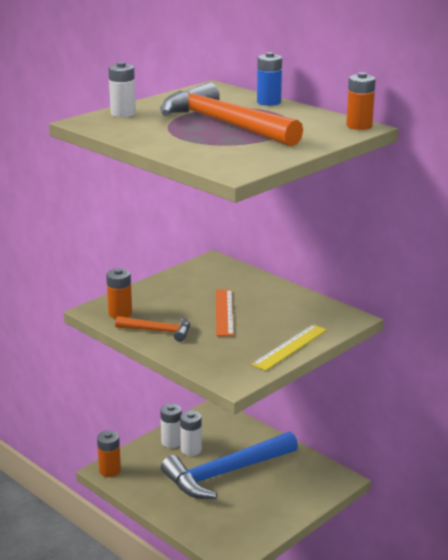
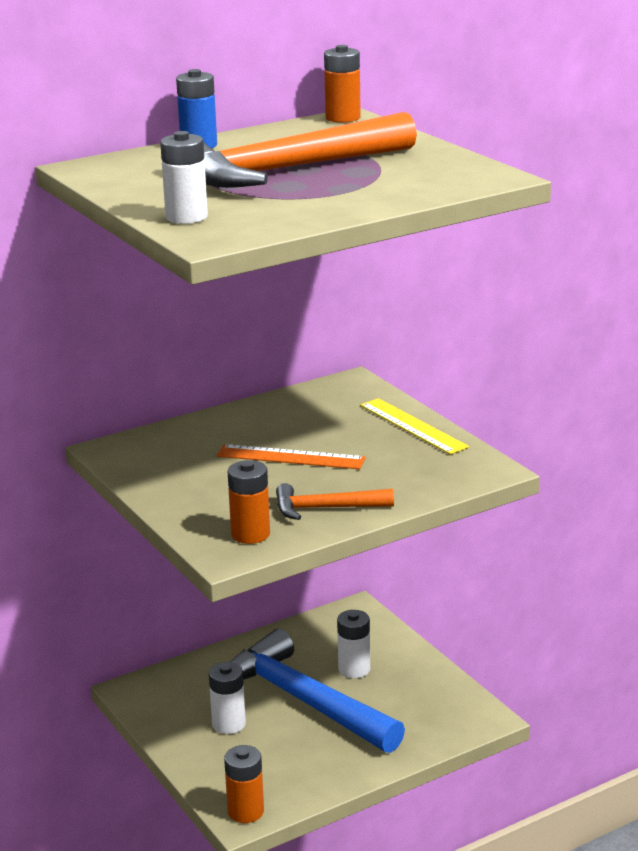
camera: 75 degrees left, 0 degrees up
(159, 331) = (325, 508): orange hammer -> orange hammer turned 120 degrees counterclockwise
(171, 442) = (199, 741): white battery -> white battery (354, 669)
(225, 473) = (302, 700): blue hammer -> blue hammer turned 150 degrees clockwise

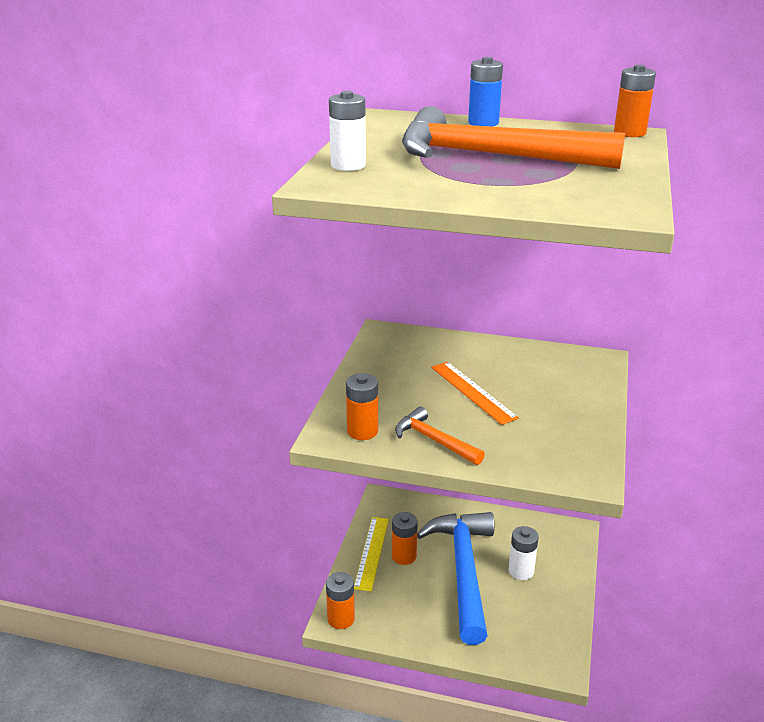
camera: 45 degrees right, 5 degrees up
(229, 724) = (404, 556): white battery -> orange battery
(413, 426) = (590, 413): yellow ruler -> yellow ruler (372, 552)

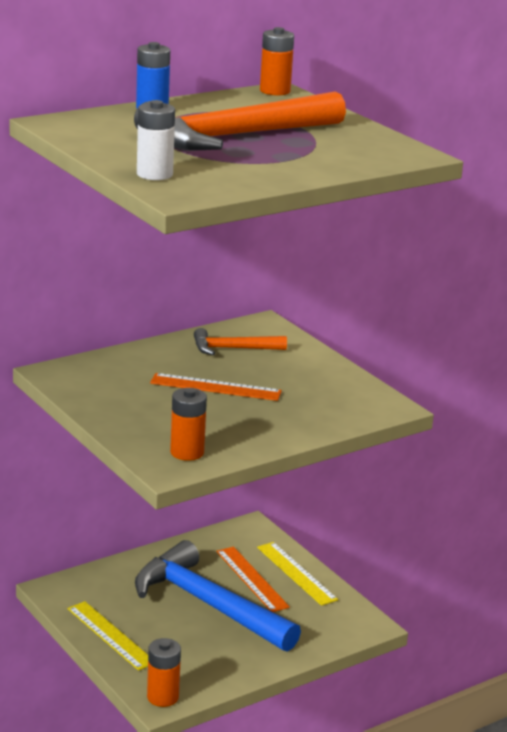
camera: 50 degrees left, 5 degrees down
(404, 556) = (143, 622): orange battery -> none
(434, 440) = (250, 433): orange hammer -> orange hammer (232, 349)
(521, 571) = (252, 579): white battery -> orange ruler
(560, 587) = (296, 573): none -> yellow ruler

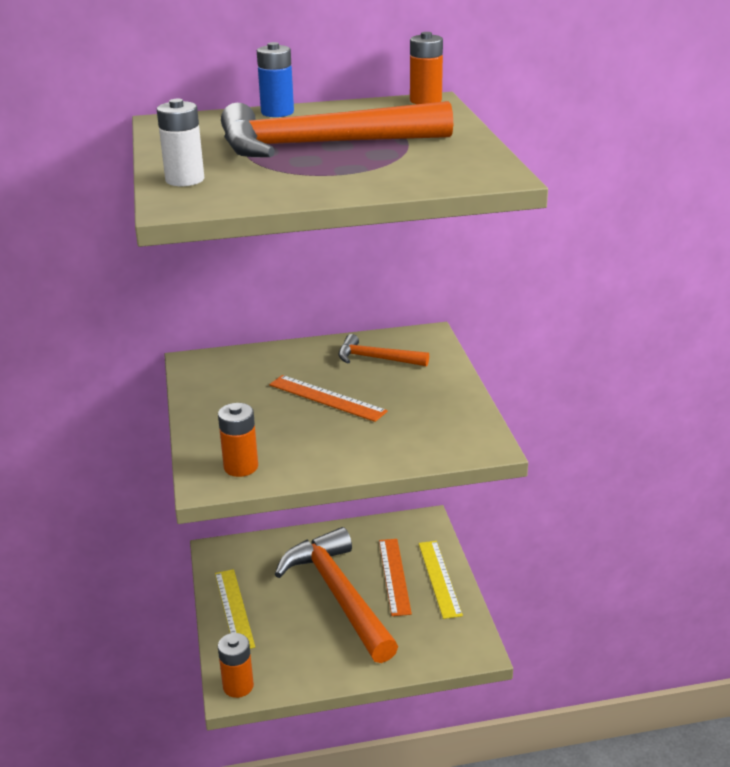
camera: 25 degrees right, 5 degrees up
(207, 604) = (338, 594): blue hammer -> orange hammer

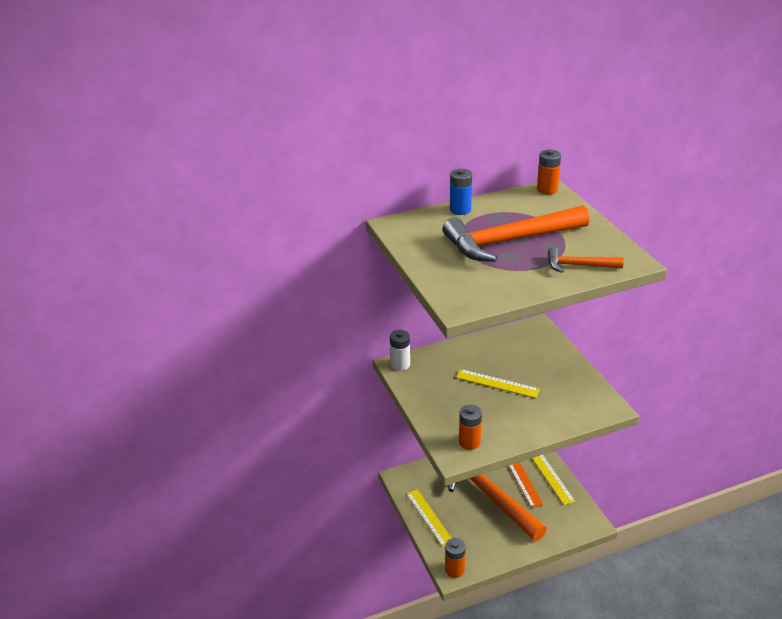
camera: 10 degrees left, 5 degrees up
(185, 180) = (448, 282): white battery -> white battery (400, 364)
(326, 398) = (497, 383): orange ruler -> yellow ruler
(376, 358) = (513, 348): orange hammer -> orange hammer (578, 265)

